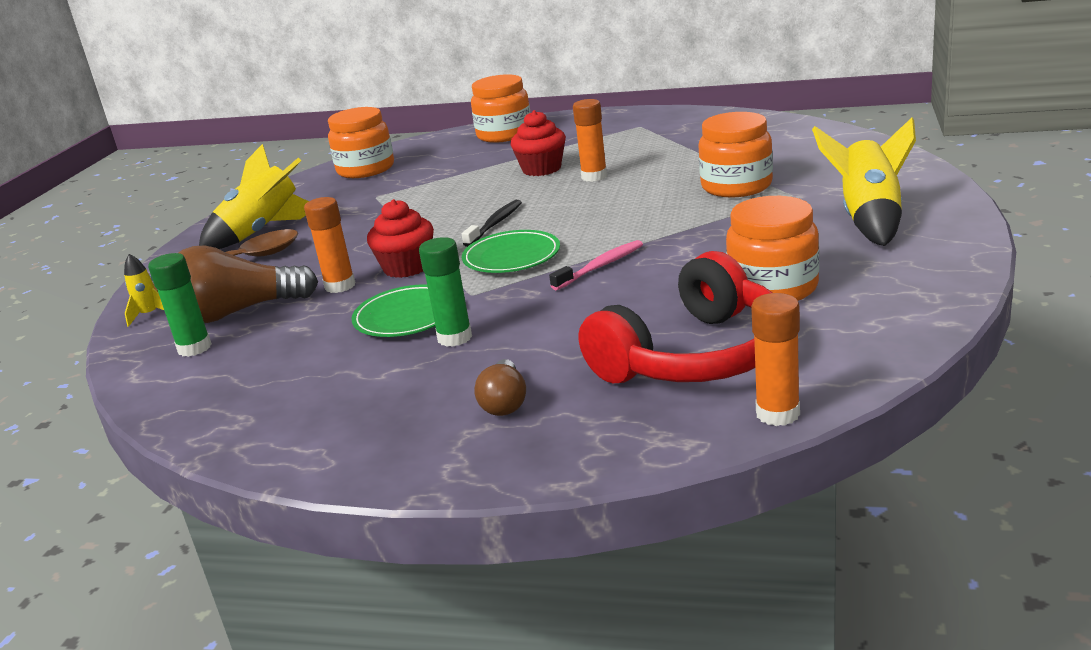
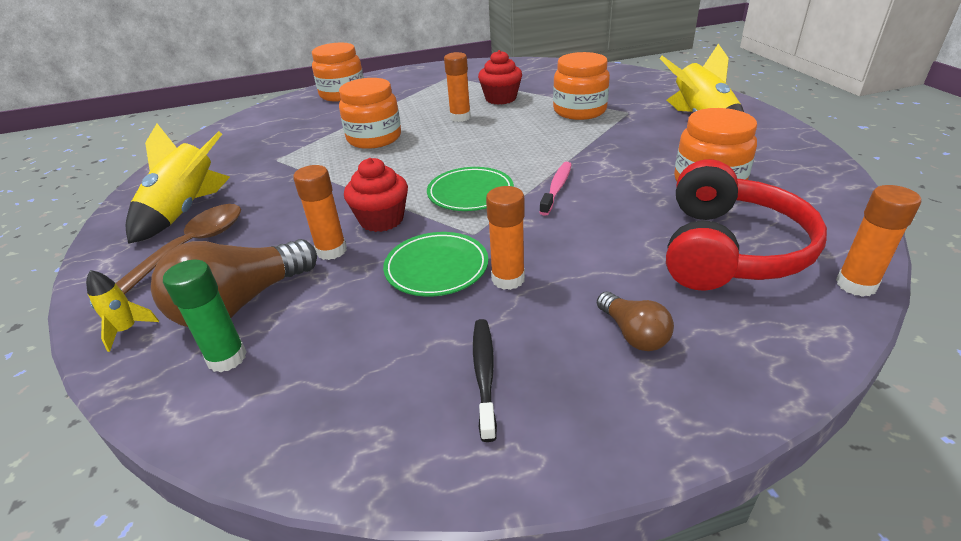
camera: 30 degrees left, 10 degrees up
(366, 169) = (239, 137): orange jar -> orange jar (374, 138)
(454, 338) = (508, 279): green glue stick -> orange glue stick
(495, 224) = (421, 167): black toothbrush -> black toothbrush (484, 374)
(541, 169) = (408, 117): red cupcake -> red cupcake (501, 98)

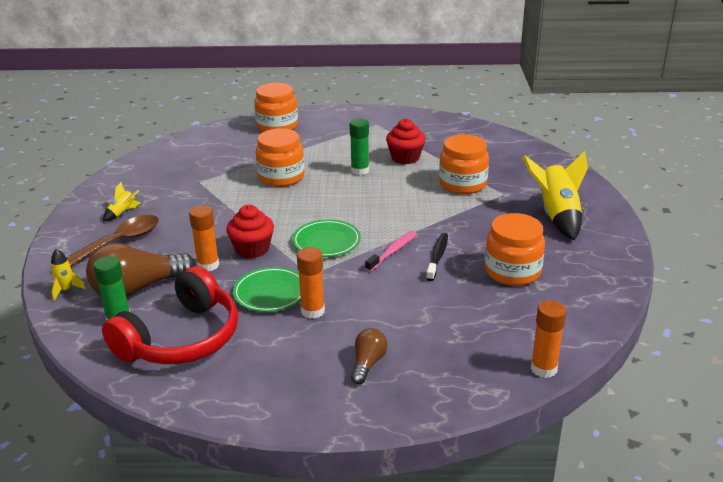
camera: 15 degrees right, 5 degrees down
(186, 211) = (122, 213): yellow rocket -> yellow rocket, size x0.47
(460, 117) = (360, 171): orange glue stick -> green glue stick
(484, 374) = (262, 364): black toothbrush -> black toothbrush (437, 257)
(633, 334) = (368, 363): brown light bulb -> brown light bulb turned 150 degrees counterclockwise
(729, 249) = (479, 325): red headphones -> red headphones (181, 338)

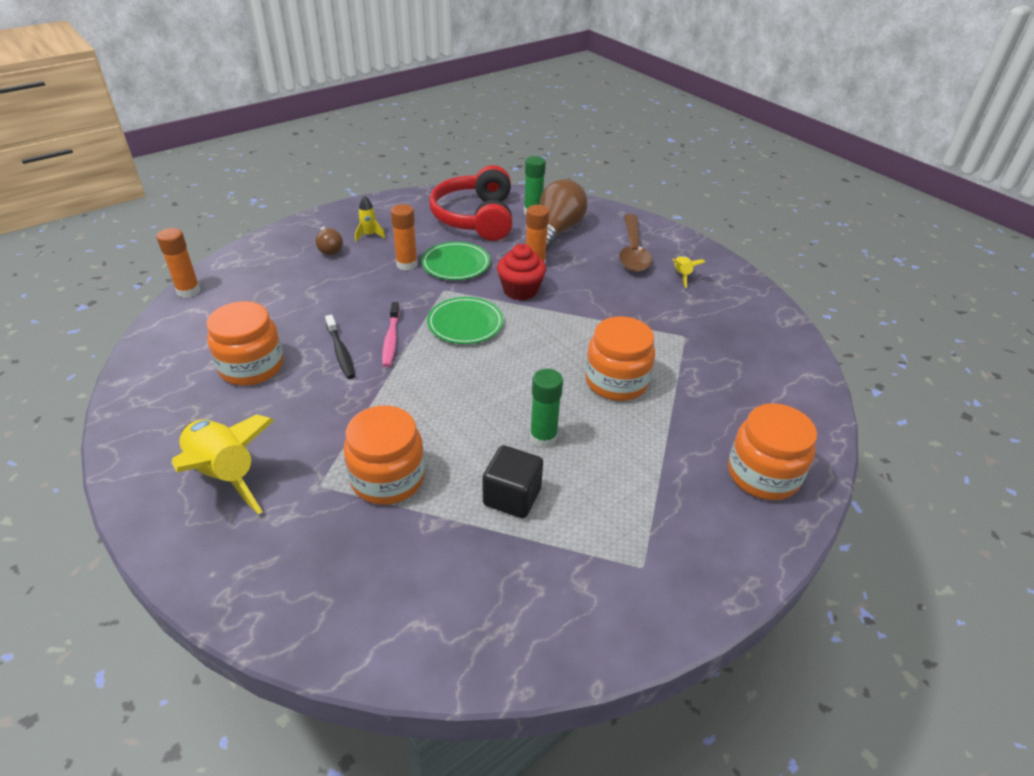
camera: 140 degrees right, 10 degrees up
(66, 290) = (600, 213): yellow rocket -> yellow rocket (369, 235)
(405, 158) = (512, 496): red cupcake -> black cube

